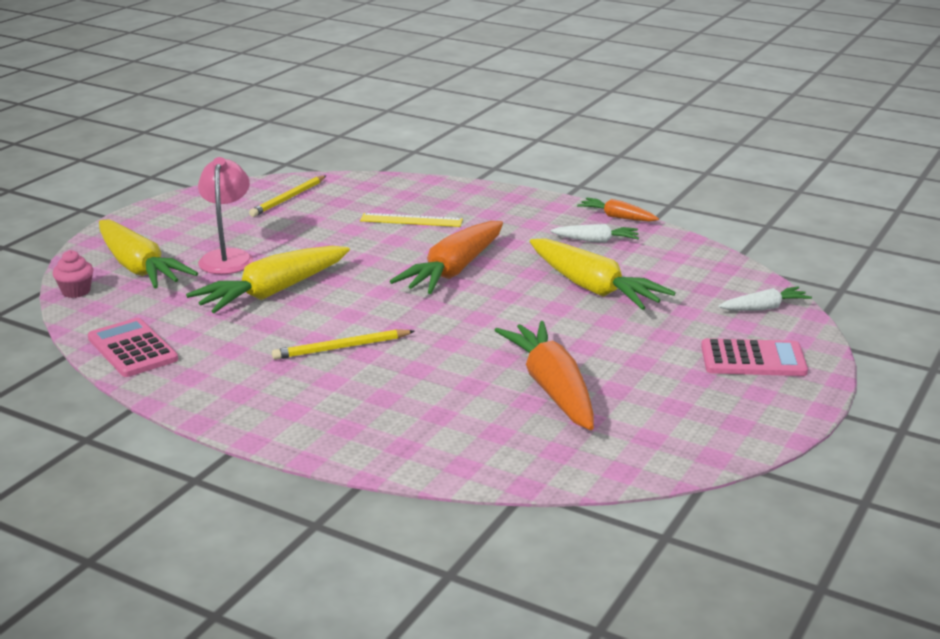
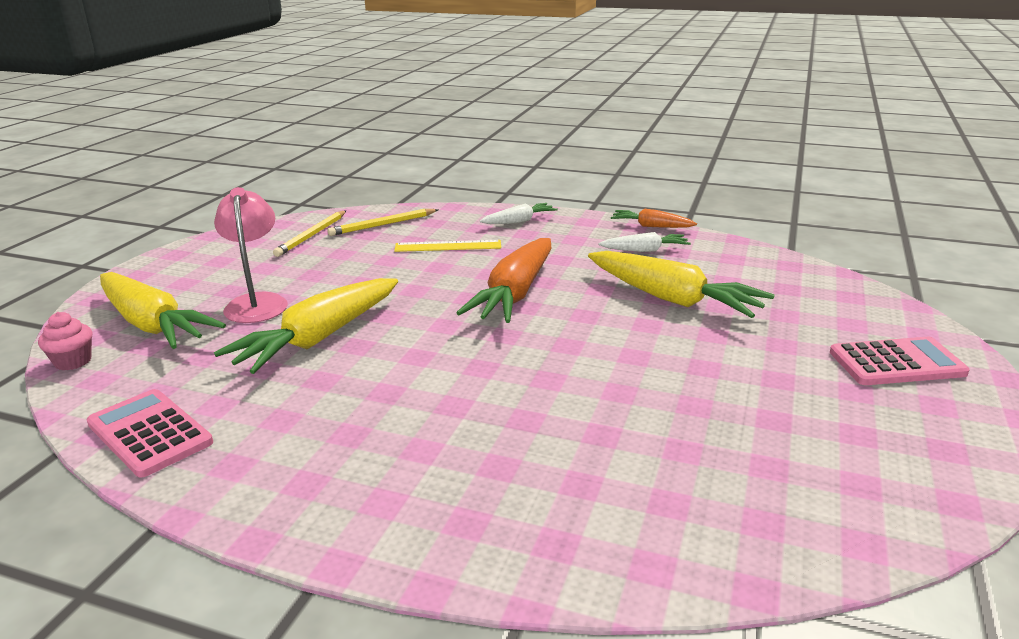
camera: 10 degrees left, 0 degrees up
(341, 348) = (421, 401): yellow pencil -> yellow pencil (383, 225)
(552, 388) = (701, 427): orange carrot -> none
(764, 308) = (860, 303): white carrot -> white carrot (519, 221)

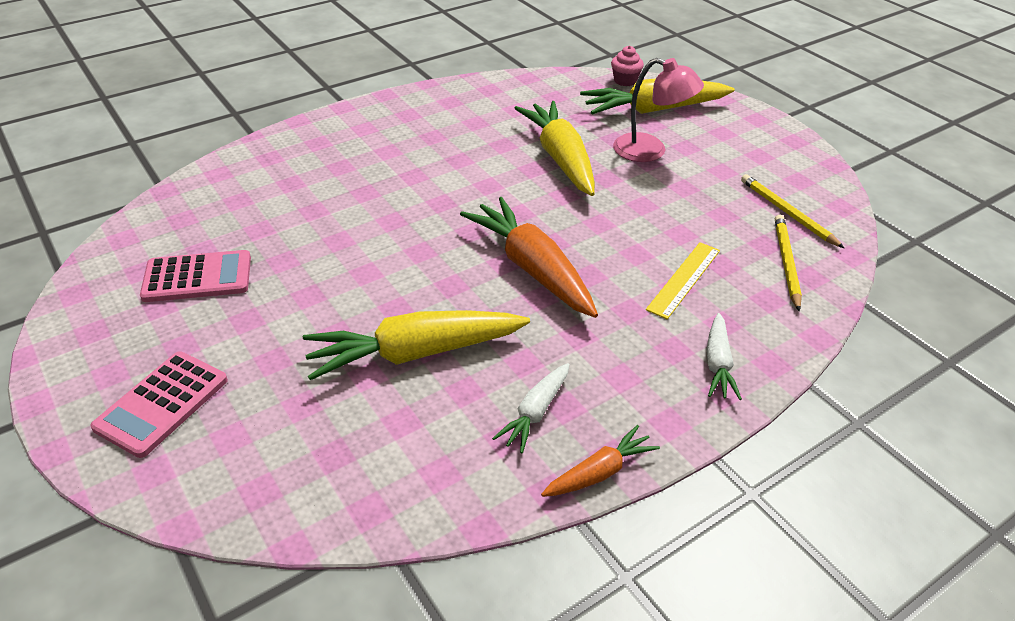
camera: 125 degrees right, 15 degrees up
(150, 433) = (510, 88): pink calculator -> pink calculator (197, 277)

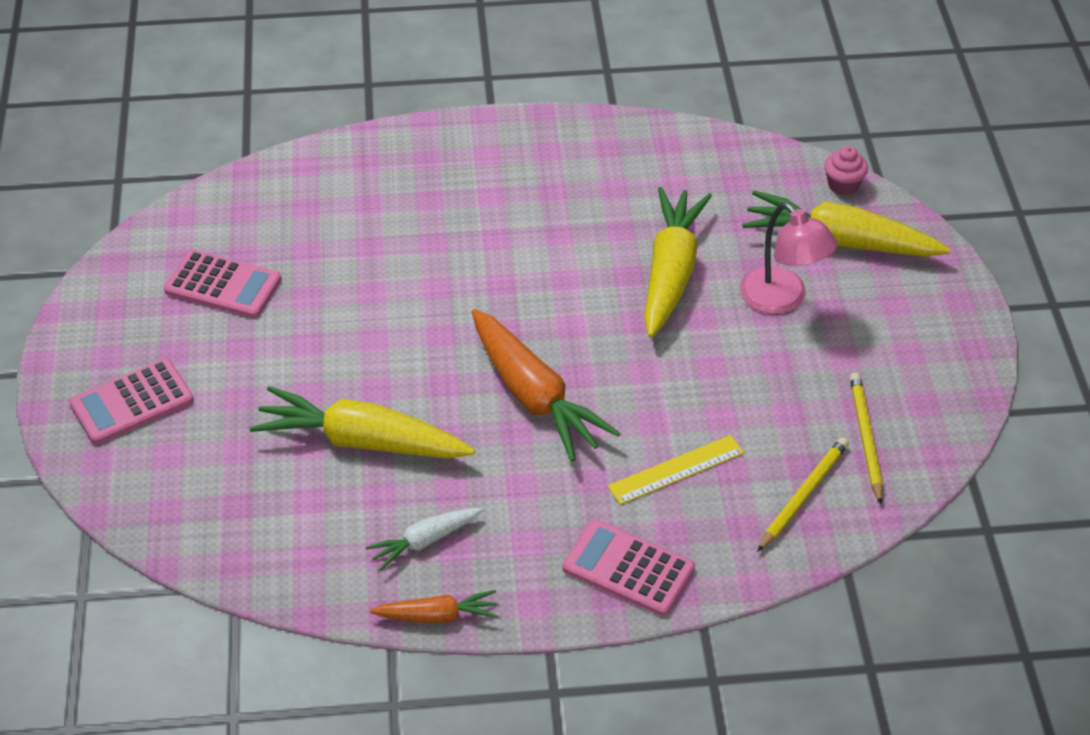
camera: 30 degrees right, 5 degrees up
(532, 268) = (534, 396): orange carrot -> orange carrot turned 150 degrees clockwise
(717, 364) = (628, 568): white carrot -> pink calculator

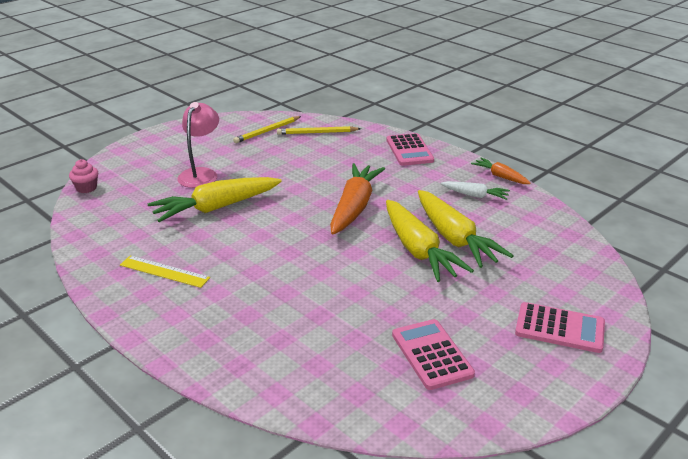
camera: 130 degrees left, 15 degrees down
(676, 470) = (344, 160): yellow ruler -> yellow ruler (164, 271)
(840, 241) = (137, 174): yellow carrot -> yellow carrot (418, 250)

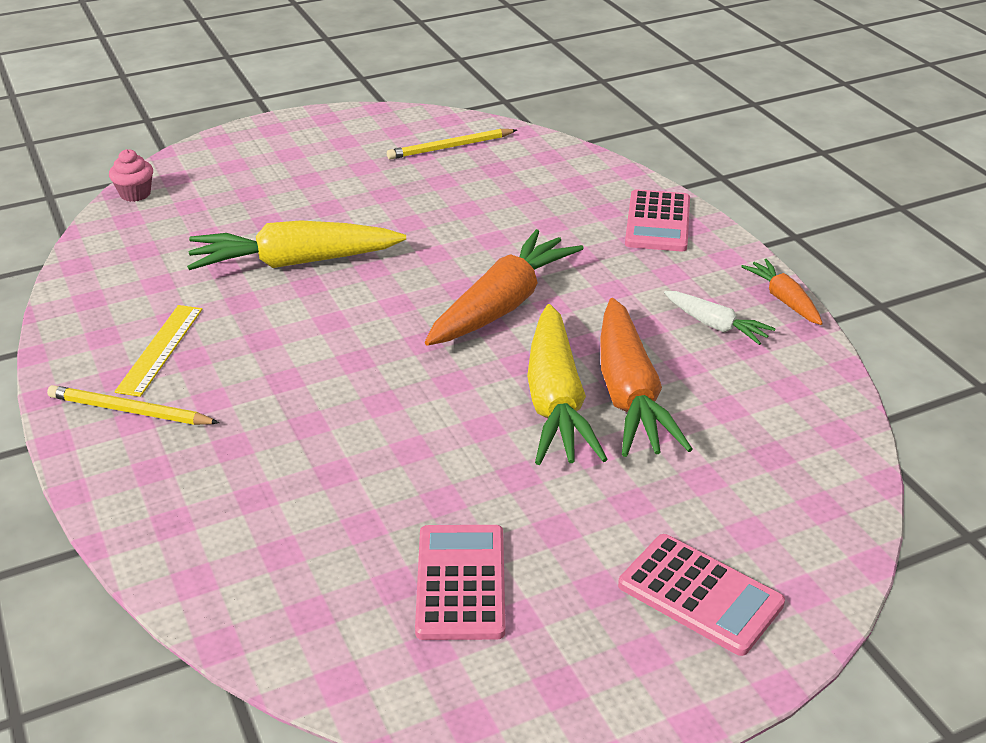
camera: 20 degrees right, 5 degrees up
(164, 271) = (160, 349): yellow ruler -> yellow ruler turned 60 degrees clockwise
(201, 174) = (307, 202): pink lamp -> none
(317, 133) = (526, 163): yellow pencil -> yellow pencil (130, 411)
(454, 238) = (629, 394): yellow carrot -> orange carrot

